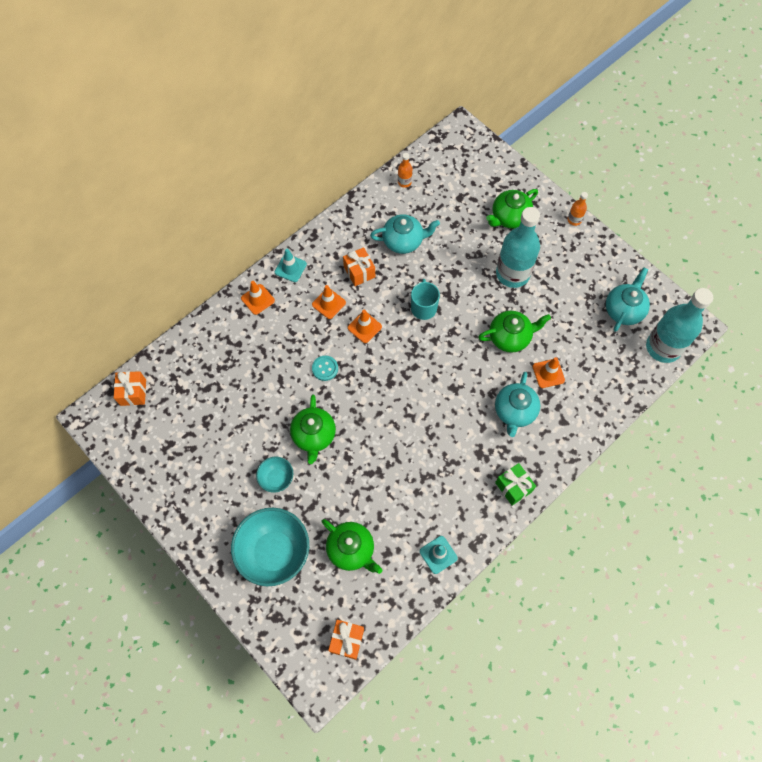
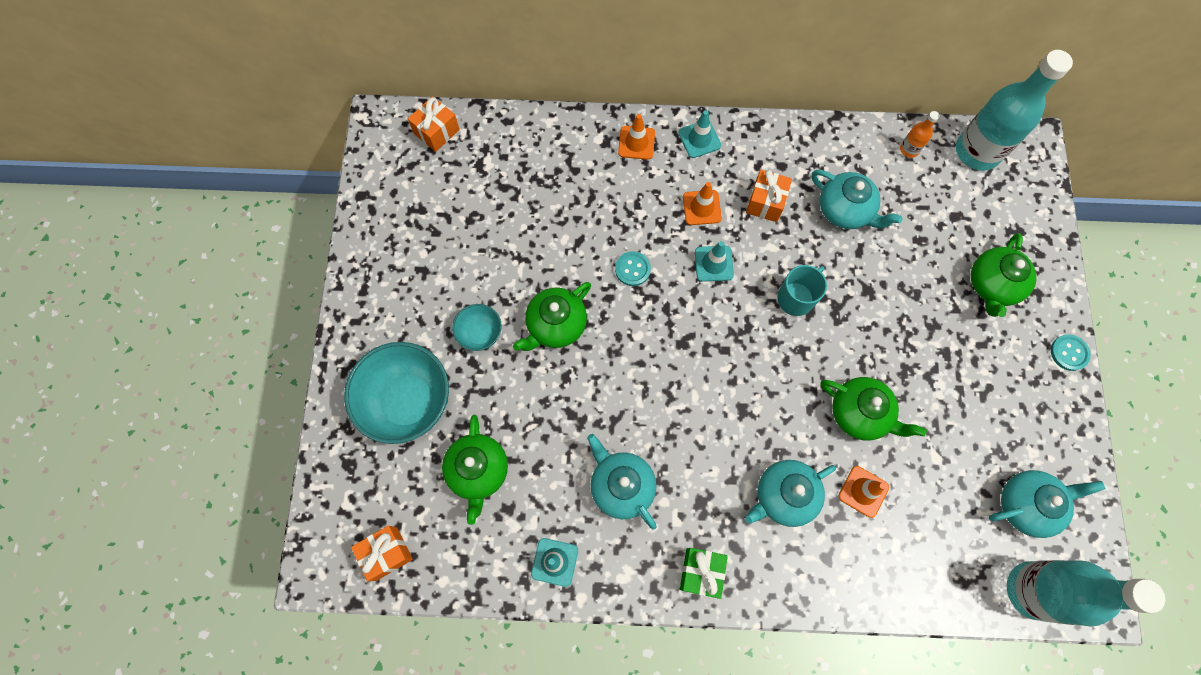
camera: 45 degrees right, 5 degrees up
(364, 327) = (714, 263): orange traffic cone -> turquoise traffic cone
(432, 484) = (621, 486): none -> turquoise teapot
(509, 217) = (992, 285): green teapot -> green teapot turned 75 degrees counterclockwise
(512, 274) = (933, 349): turquoise bottle -> turquoise bottle (977, 151)
(574, 220) = (1069, 353): orange bottle -> turquoise button

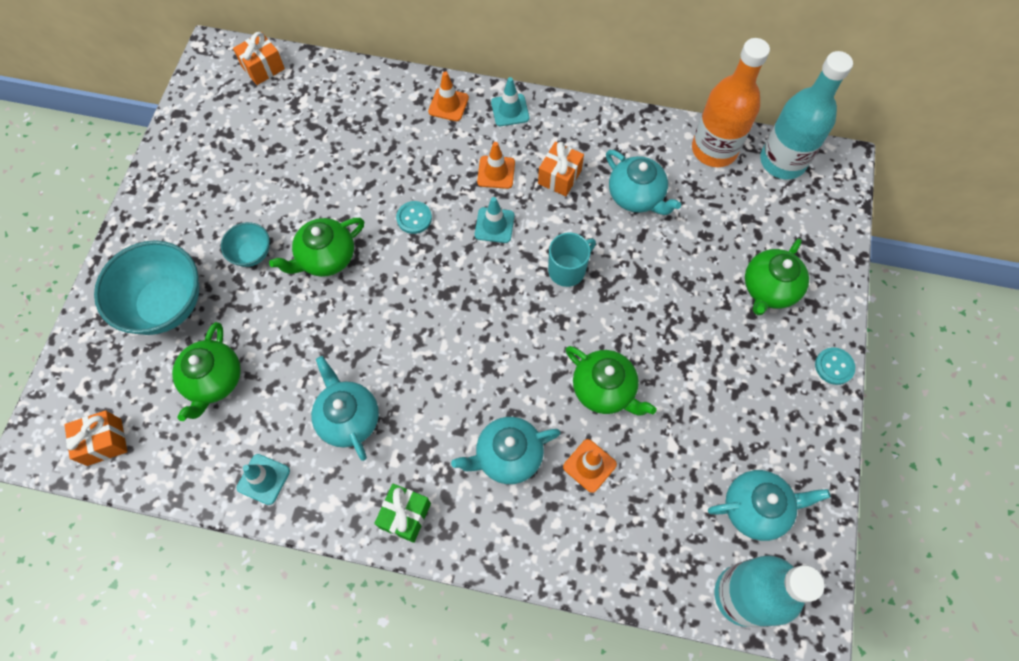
camera: 10 degrees right, 5 degrees down
(909, 149) = (714, 149): orange bottle -> orange bottle, size x2.35

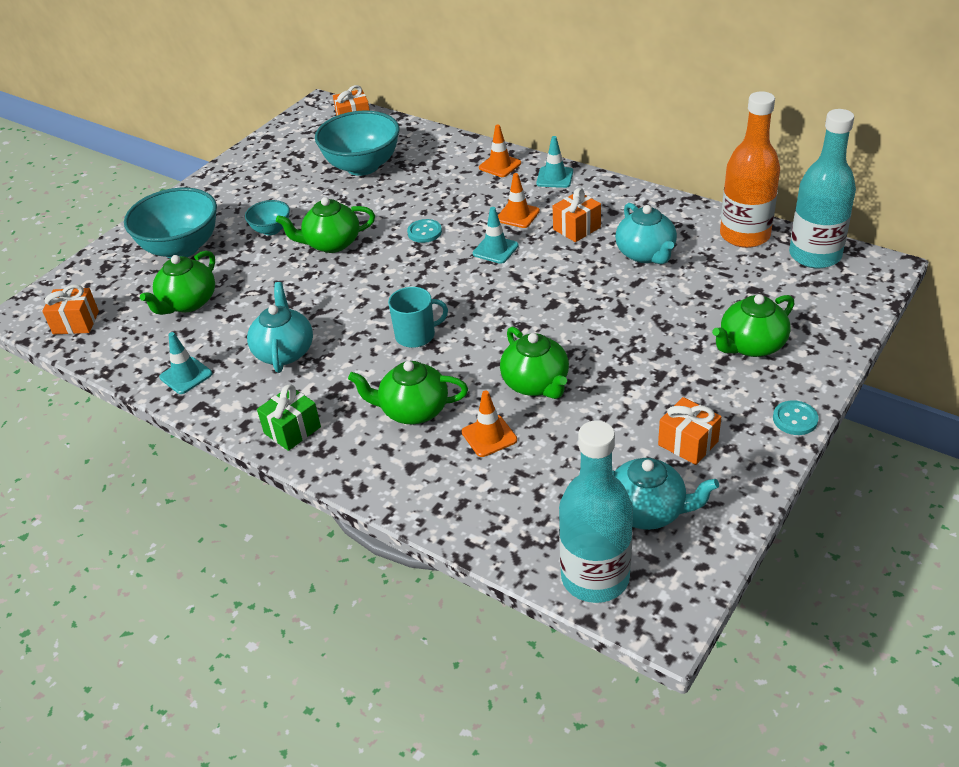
camera: 25 degrees right, 25 degrees down
(306, 137) = (362, 166): none -> turquoise bowl
(507, 456) = (413, 410): turquoise teapot -> green teapot
(567, 270) = (548, 292): turquoise mug -> turquoise mug (416, 335)
(759, 421) = (688, 443): none -> orange gift

